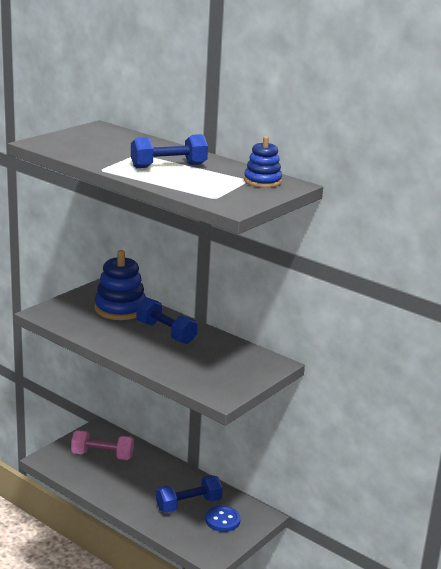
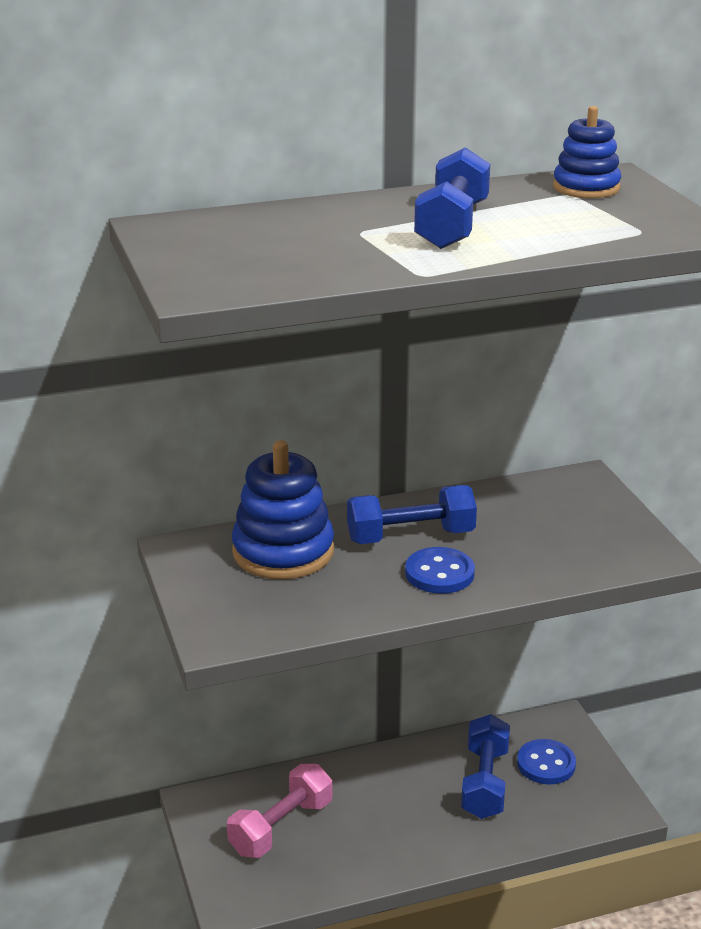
camera: 55 degrees left, 5 degrees up
(141, 346) = (439, 573): none -> blue button

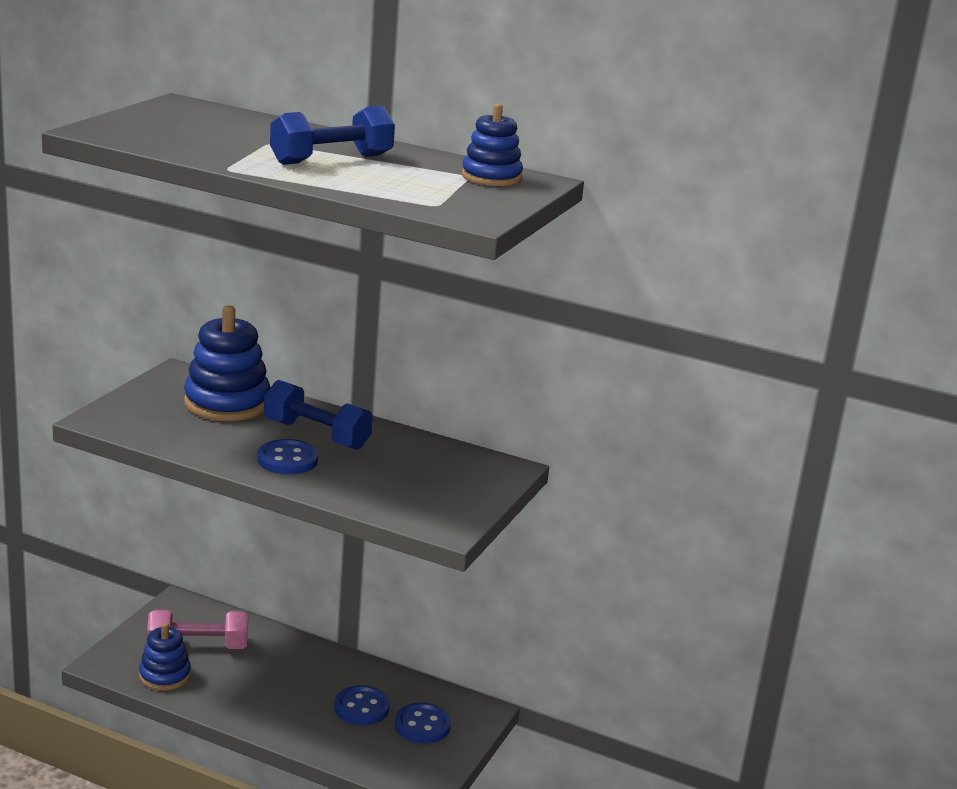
camera: 40 degrees right, 5 degrees down
(300, 874) = (165, 676): none -> blue stacking toy
(485, 783) = (361, 708): blue dumbbell -> blue button

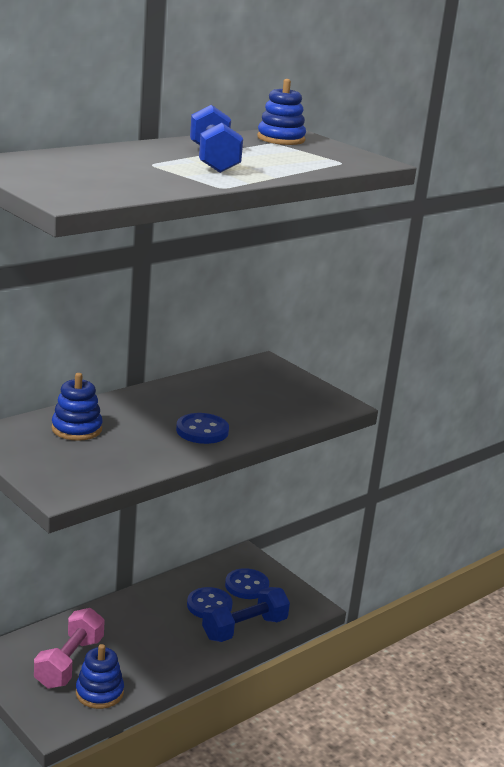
camera: 65 degrees left, 0 degrees up
(227, 403) = (76, 429): blue stacking toy -> blue stacking toy, size x0.62
(316, 435) = (166, 409): blue dumbbell -> blue dumbbell (244, 628)

